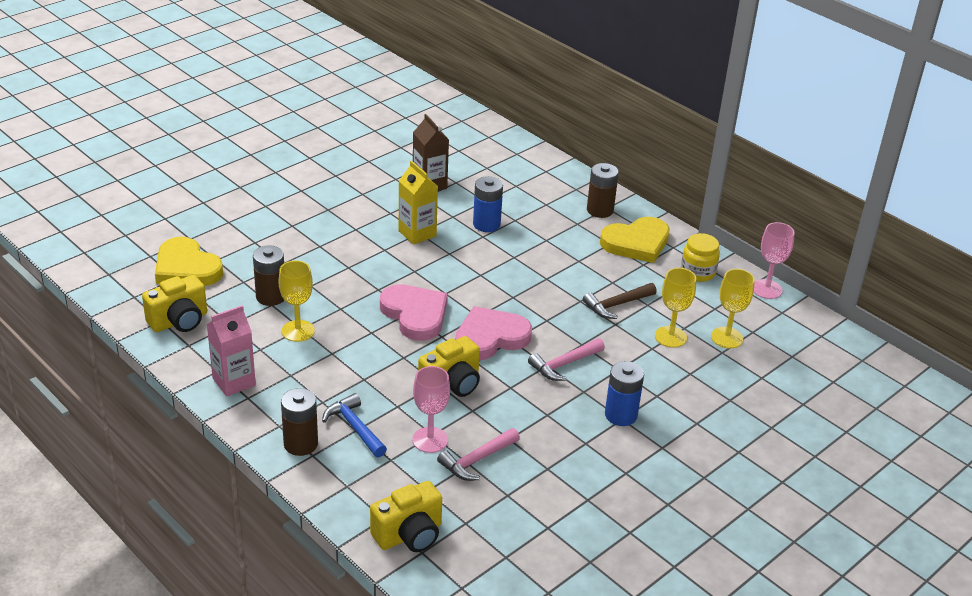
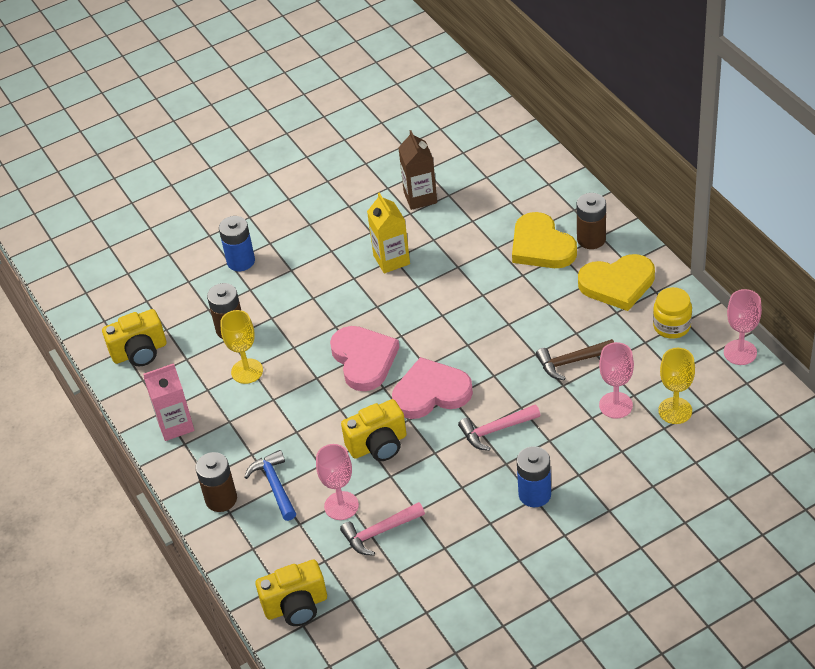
camera: 20 degrees right, 10 degrees up
(186, 268) = (158, 290): yellow heart -> yellow heart (541, 246)
(486, 224) = (465, 252): blue battery -> blue battery (241, 261)
(670, 337) = (615, 405): yellow goblet -> pink goblet

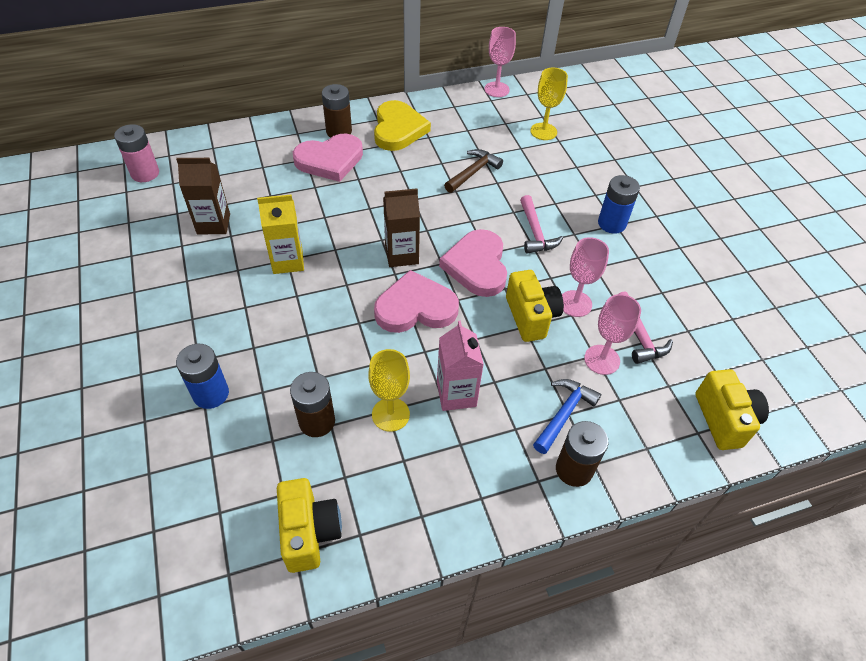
camera: 85 degrees left, 5 degrees up
(175, 425) = (449, 504): pink carton -> pink carton (456, 394)
(274, 485) = (564, 413): blue hammer -> blue hammer turned 135 degrees clockwise
(426, 334) = (401, 255): none -> brown carton
(468, 130) = (145, 173): none -> pink battery
(541, 246) = (330, 160): yellow heart -> pink heart
(571, 362) = (473, 172): brown hammer -> brown hammer turned 135 degrees counterclockwise
(615, 405) = (528, 159): pink goblet -> pink goblet (575, 303)
(671, 326) = (456, 113): yellow jar -> none

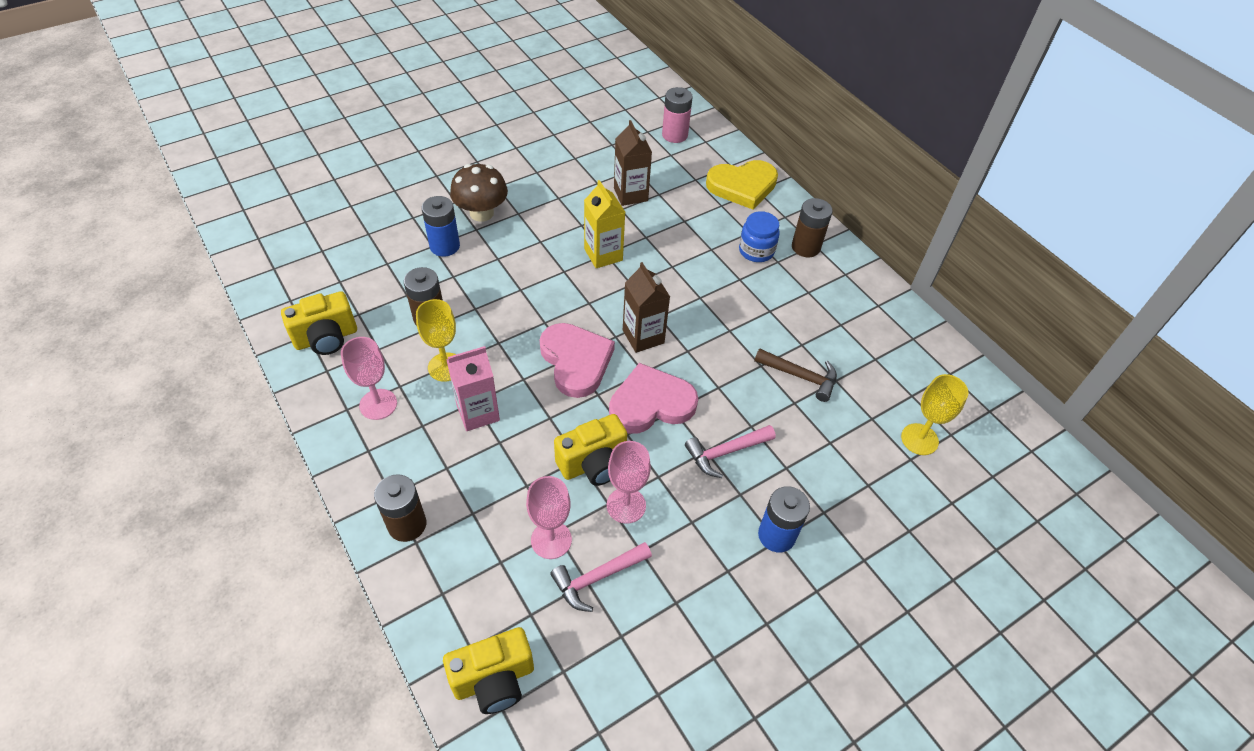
camera: 75 degrees right, 0 degrees up
(174, 351) = (481, 213): none -> brown mushroom
(330, 160) = (756, 251): pink heart -> blue jar
(398, 129) = (838, 295): yellow heart -> yellow heart (742, 186)
(496, 89) = (976, 376): pink goblet -> pink goblet (378, 404)
(564, 413) = (472, 509): blue hammer -> none

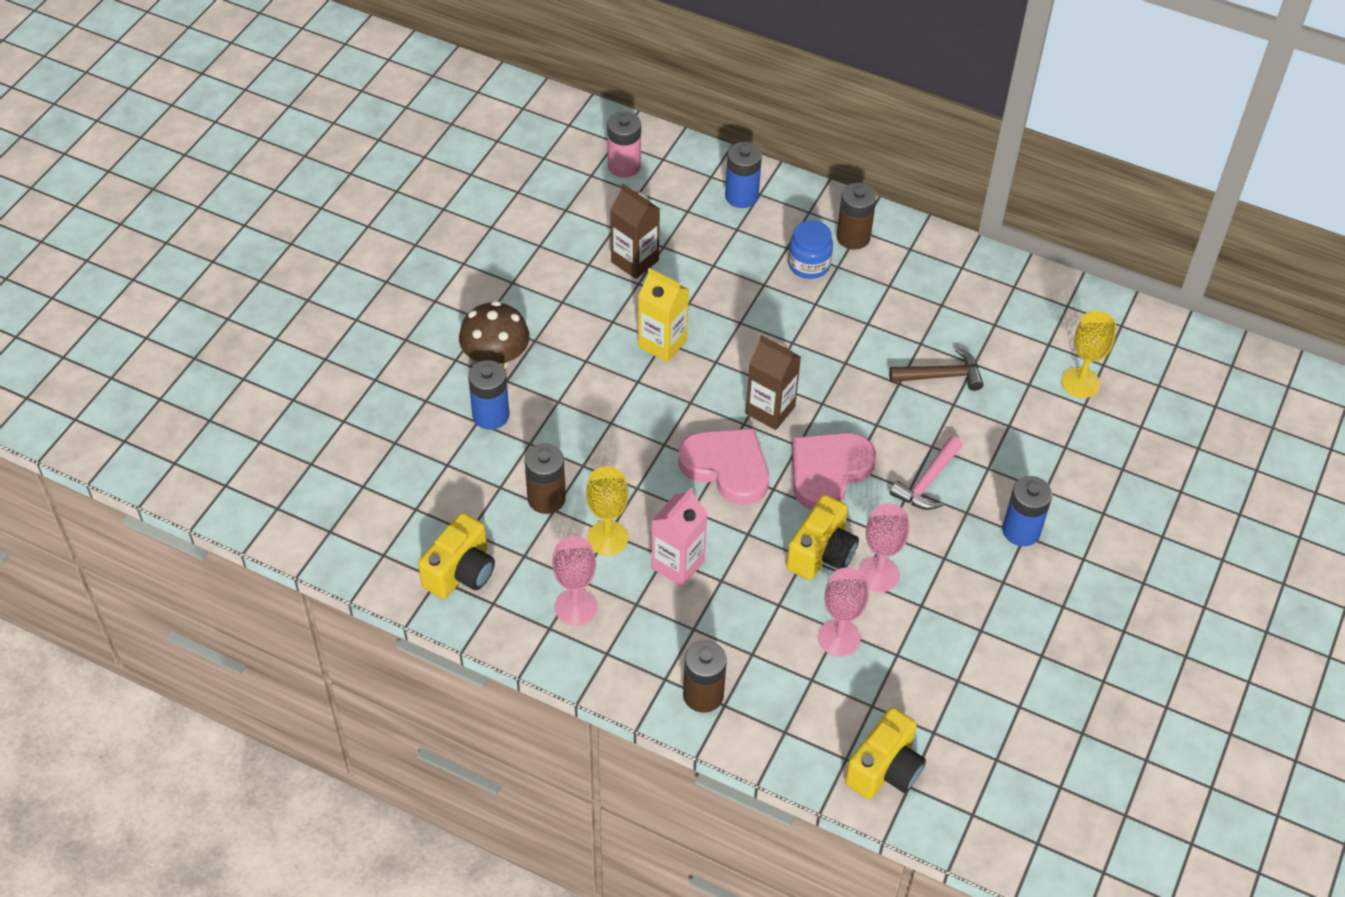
camera: 30 degrees left, 0 degrees up
(597, 578) = (902, 647): pink hammer -> none
(742, 186) = (741, 196): yellow heart -> blue battery

